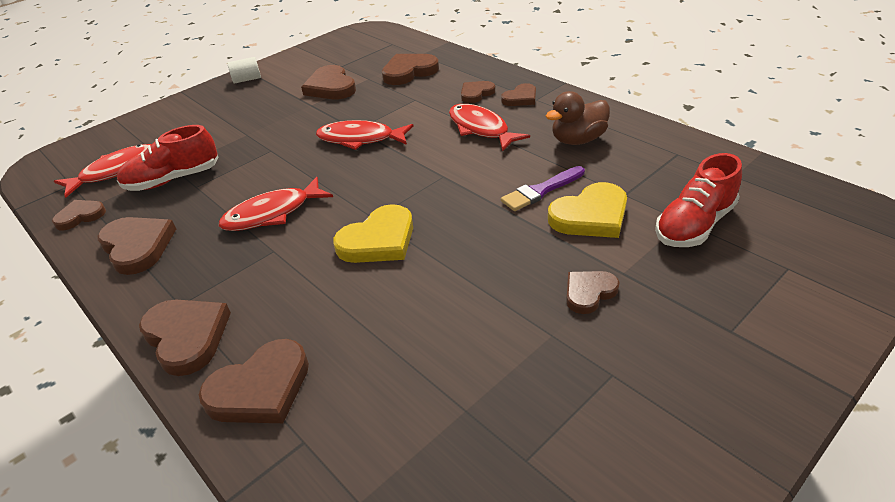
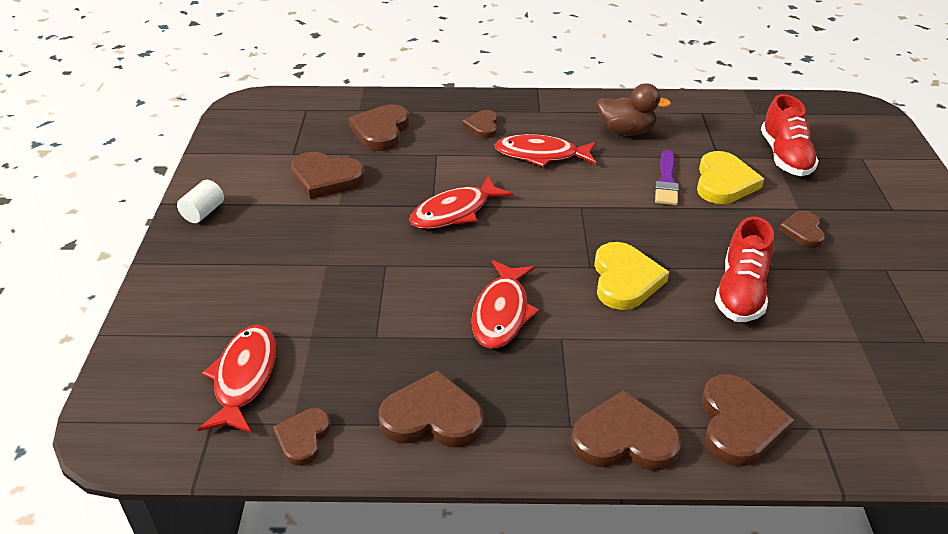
camera: 50 degrees left, 0 degrees up
(173, 179) = (336, 345): red shoe -> red shoe (740, 292)
(520, 98) = (526, 115): brown heart -> none
(578, 140) = (626, 131): brown duck -> brown duck turned 90 degrees counterclockwise

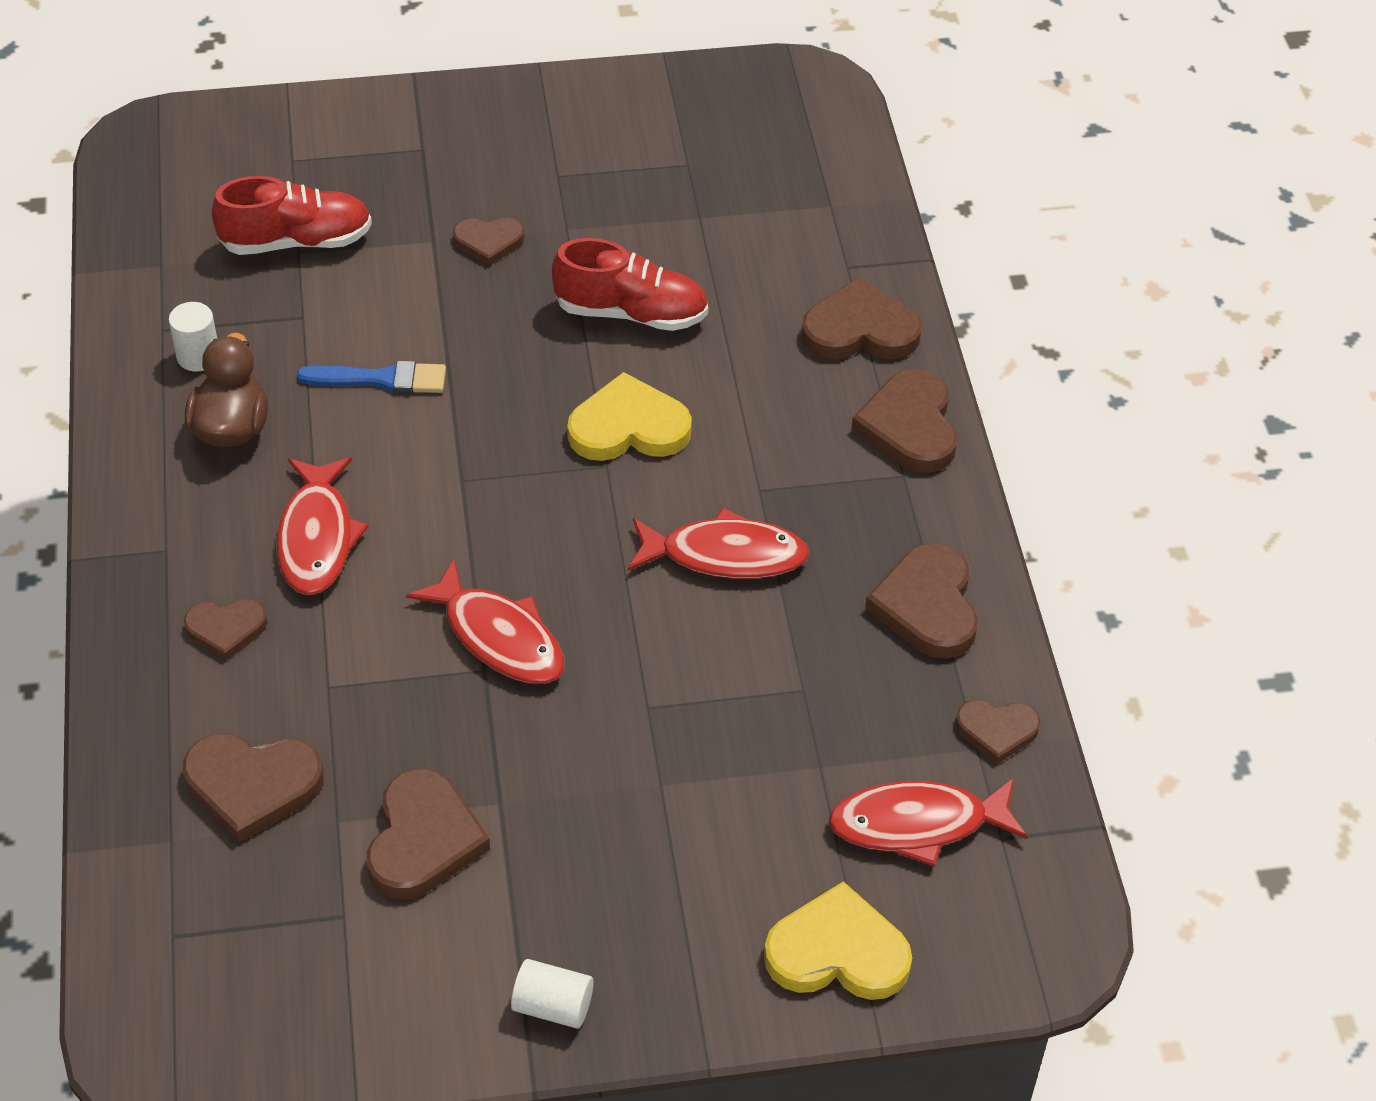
camera: 100 degrees left, 10 degrees up
(666, 181) = (381, 379): purple brush -> blue brush
(681, 122) = (198, 356): none -> white cylinder
(724, 182) = (375, 314): yellow heart -> yellow heart (837, 952)

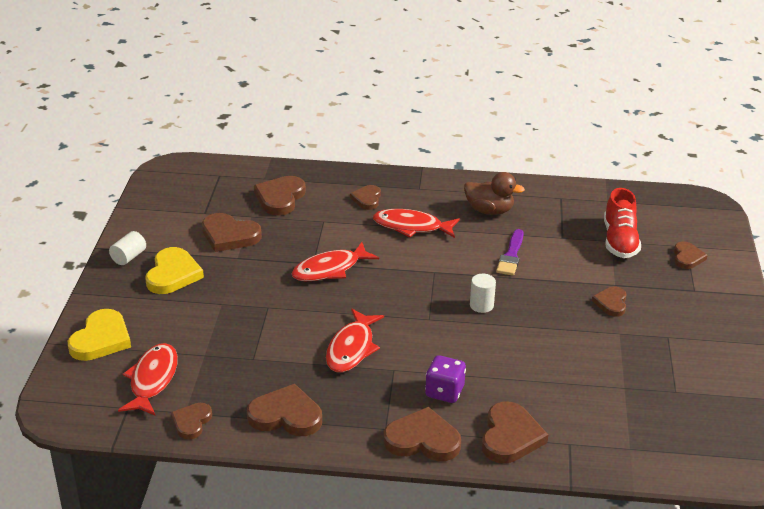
camera: 105 degrees right, 15 degrees down
(198, 356) = (540, 206): white cylinder -> white cylinder (481, 305)
(328, 158) = (687, 257): none -> brown heart
(381, 379) = (511, 255): blue brush -> purple brush
(628, 427) = (454, 330): yellow heart -> yellow heart (173, 274)
(631, 313) = (543, 346): red shoe -> none
(790, 417) = (444, 392): none -> purple dice

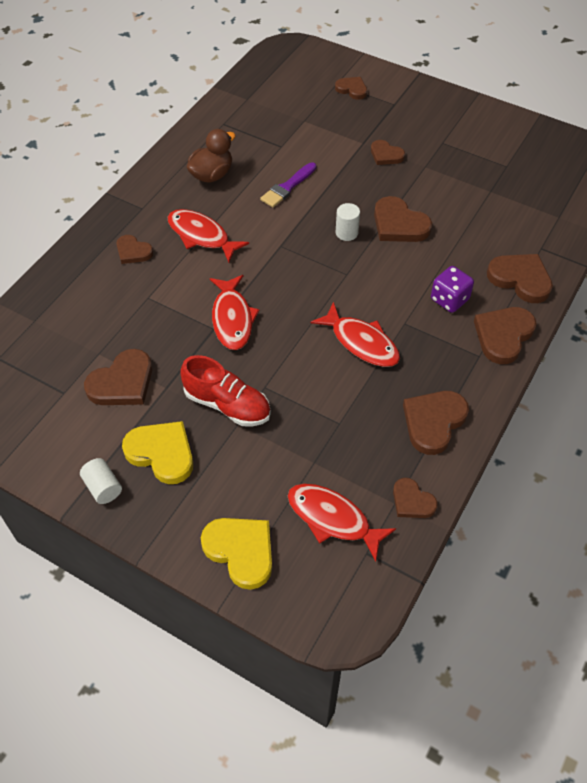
camera: 65 degrees left, 20 degrees up
(280, 198) = (82, 319): brown heart -> brown heart (399, 224)
(411, 227) = (201, 236): red fish -> red fish turned 90 degrees clockwise
(511, 255) = (287, 187): purple brush -> purple brush turned 90 degrees clockwise
(619, 241) = (307, 116): red shoe -> red shoe (227, 404)

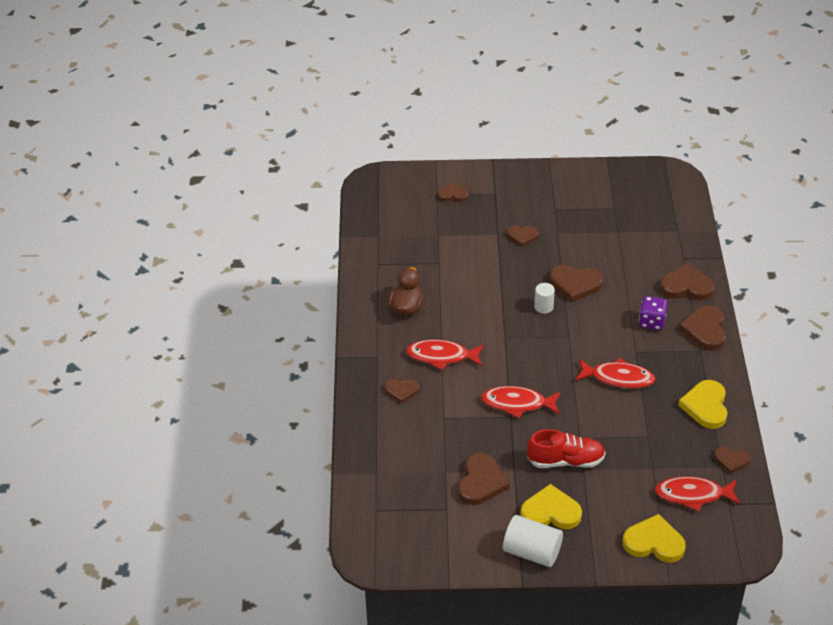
camera: 30 degrees left, 10 degrees down
(103, 487) = (532, 552): white cylinder -> white cylinder, size x1.72
(232, 318) = (517, 403): red fish -> red fish turned 135 degrees clockwise
(287, 187) = (472, 292): purple brush -> none
(433, 422) = (705, 406): brown heart -> yellow heart

